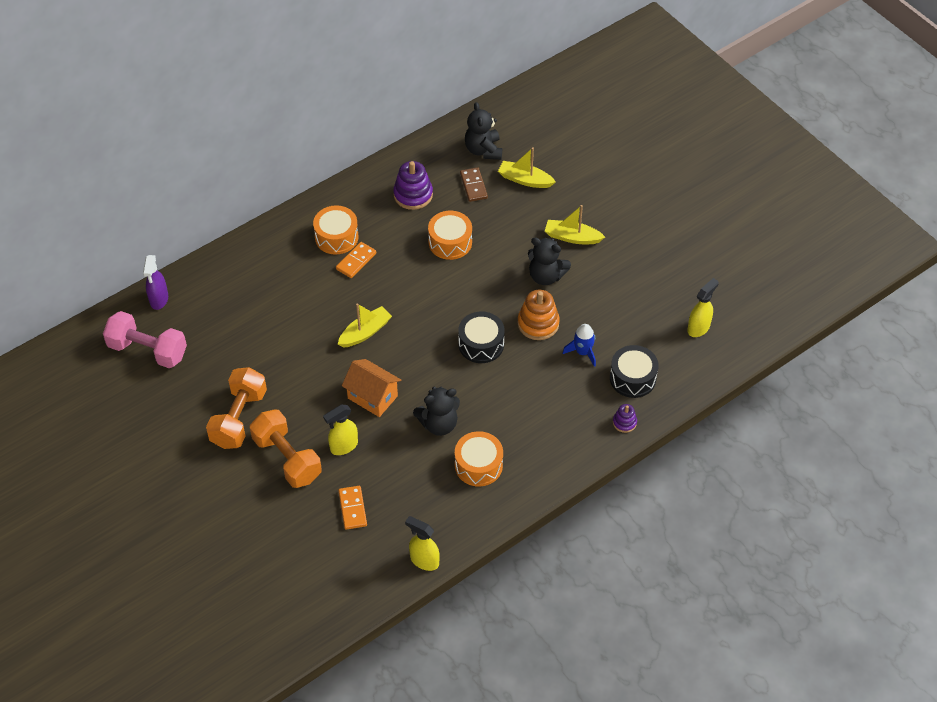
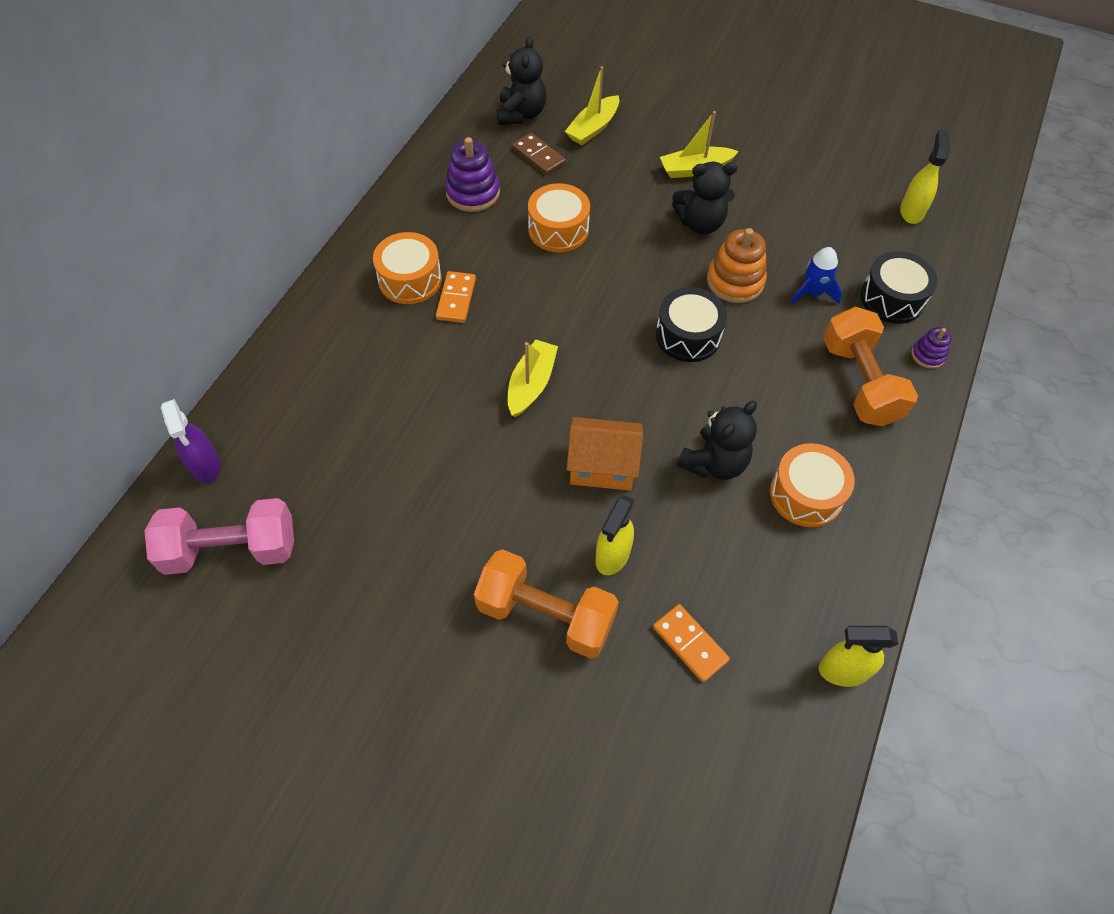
camera: 30 degrees left, 5 degrees up
(239, 418) = (435, 588): orange dumbbell -> orange dumbbell (859, 382)
(483, 150) = (521, 114): black teddy bear -> black teddy bear turned 135 degrees counterclockwise
(525, 180) = (593, 128): yellow boat -> yellow boat turned 45 degrees counterclockwise

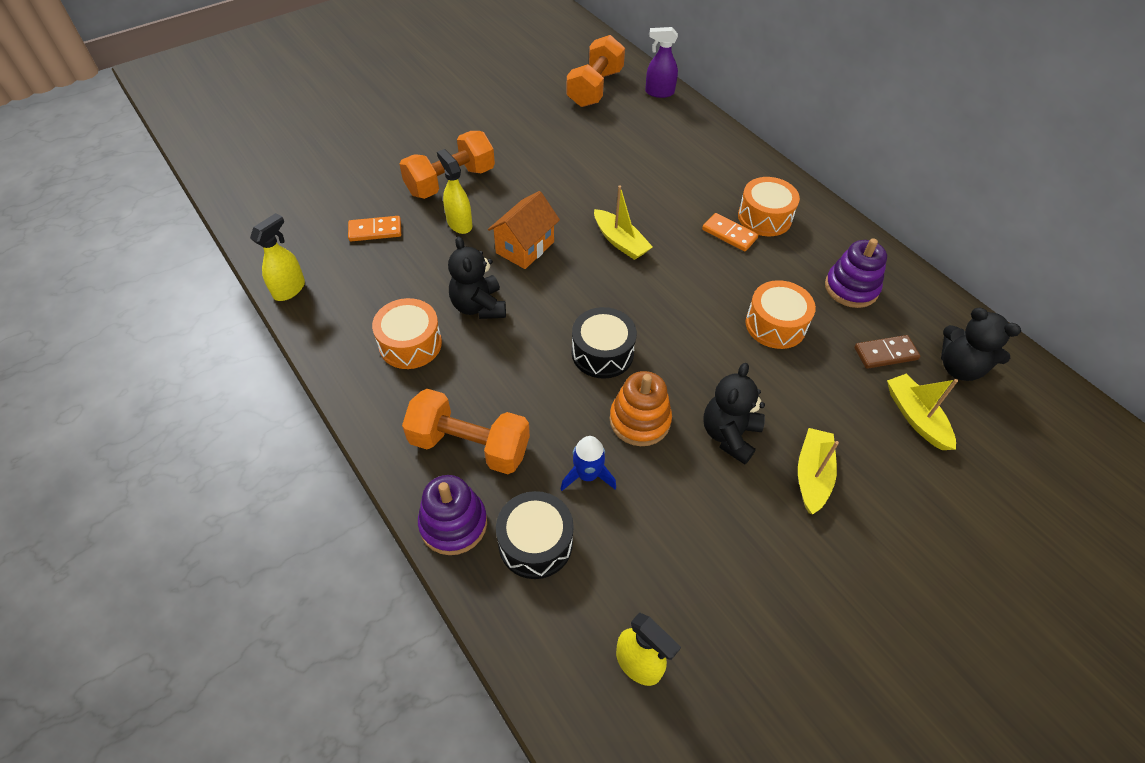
camera: 120 degrees right, 5 degrees down
(231, 549) = (595, 88): pink dumbbell -> orange dumbbell
(927, 355) = (453, 524): purple stacking toy -> purple stacking toy, size x1.80

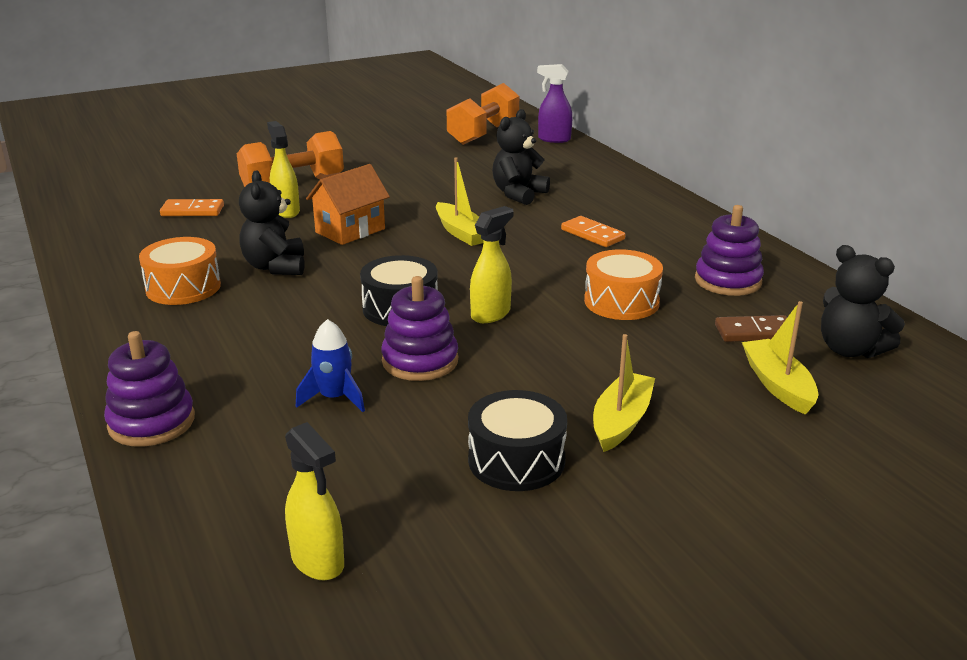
camera: 10 degrees right, 25 degrees down
(289, 289) = (77, 243): yellow spray bottle -> yellow spray bottle (491, 314)
(469, 445) = (206, 364): orange dumbbell -> none
(535, 543) = (241, 446): black drum -> black drum (516, 460)
(639, 420) = (420, 361): orange stacking toy -> purple stacking toy
(729, 435) = (527, 381): black teddy bear -> black teddy bear (518, 194)
(764, 217) = (640, 225): orange drum -> none

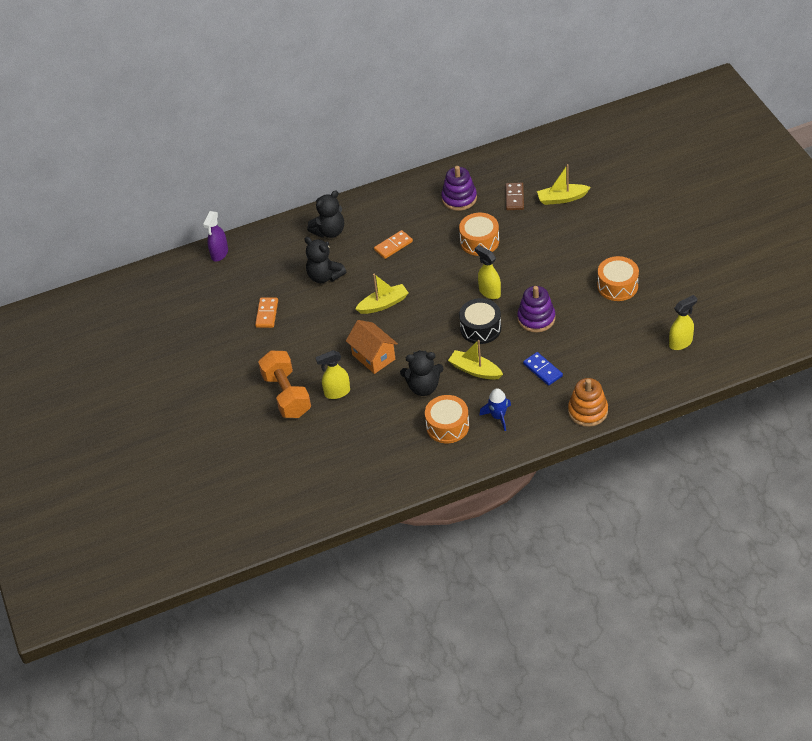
camera: 80 degrees left, 20 degrees up
(151, 422) = (588, 411): purple stacking toy -> orange stacking toy
(192, 211) = (329, 443): orange domino -> orange domino (267, 314)
(281, 370) = (542, 370): none -> blue domino
(334, 398) = (568, 348): blue rocket -> blue rocket (498, 417)
(483, 134) = (198, 292): orange dumbbell -> none
(516, 460) = (617, 286): black drum -> orange drum
(621, 421) = (589, 251): yellow boat -> yellow boat (475, 370)
(850, 350) = (532, 169): black teddy bear -> black teddy bear (329, 231)

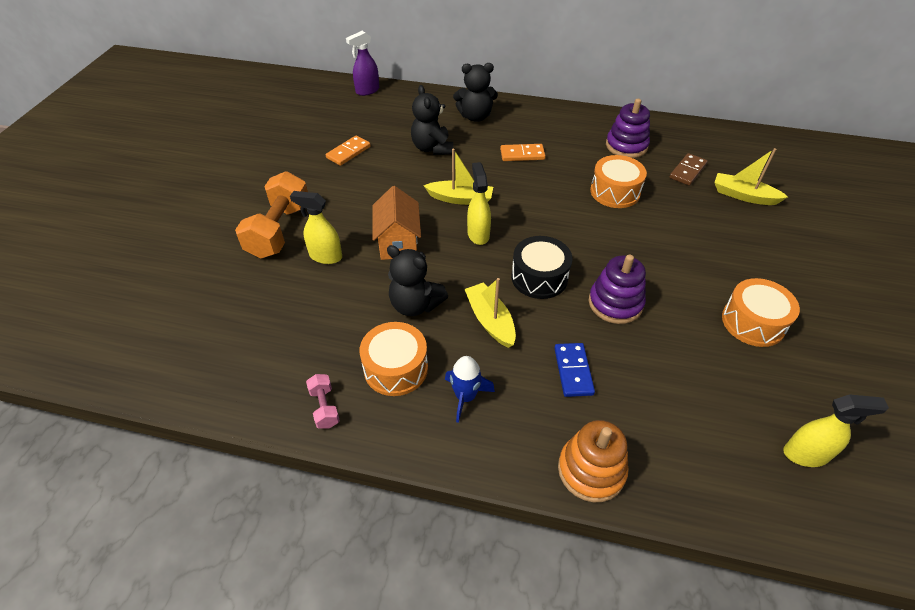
camera: 30 degrees right, 0 degrees up
(430, 467) = (324, 407): none -> pink dumbbell
(489, 292) = (583, 245): yellow spray bottle -> yellow spray bottle (478, 234)

